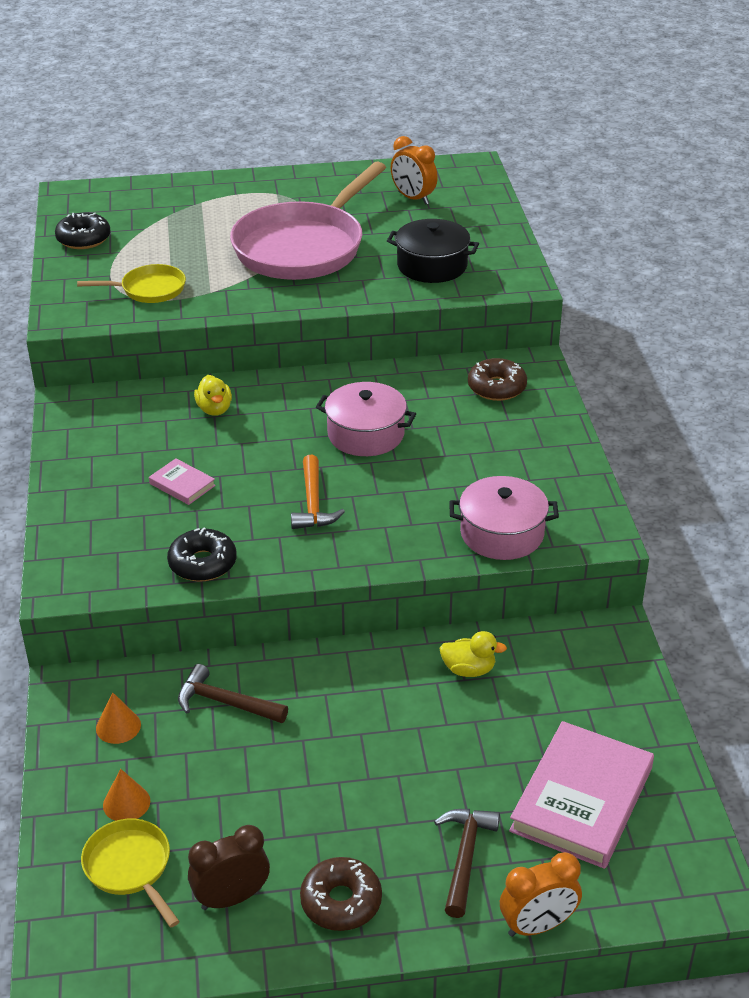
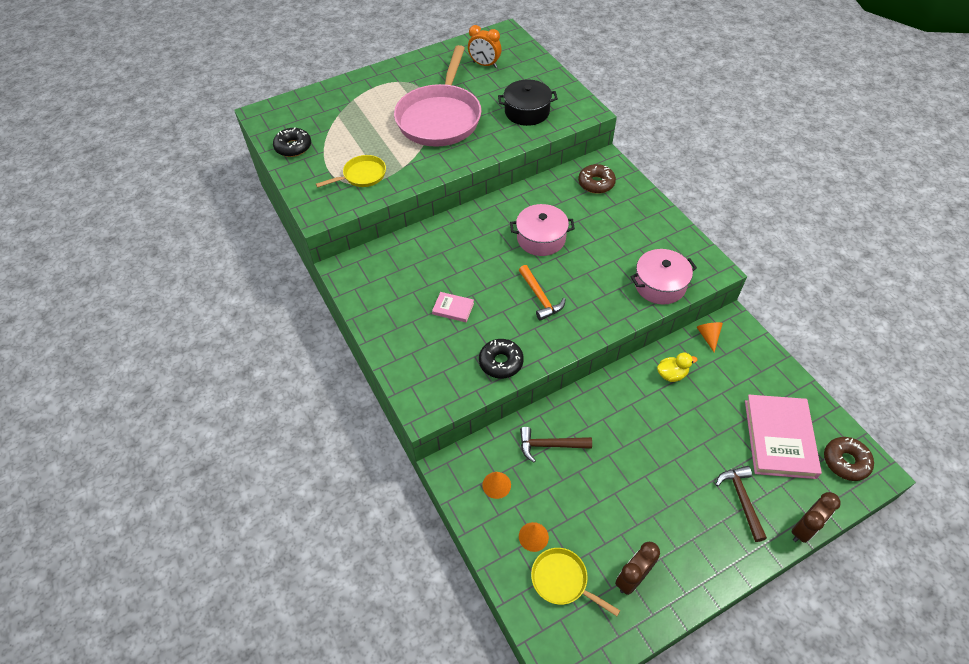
camera: 20 degrees left, 15 degrees up
(214, 409) = (439, 247): yellow duck -> none
(341, 901) = (693, 556): brown donut -> brown donut (845, 461)
(537, 925) = (804, 529): orange clock -> brown clock
(561, 638) = (708, 336): none -> orange cone

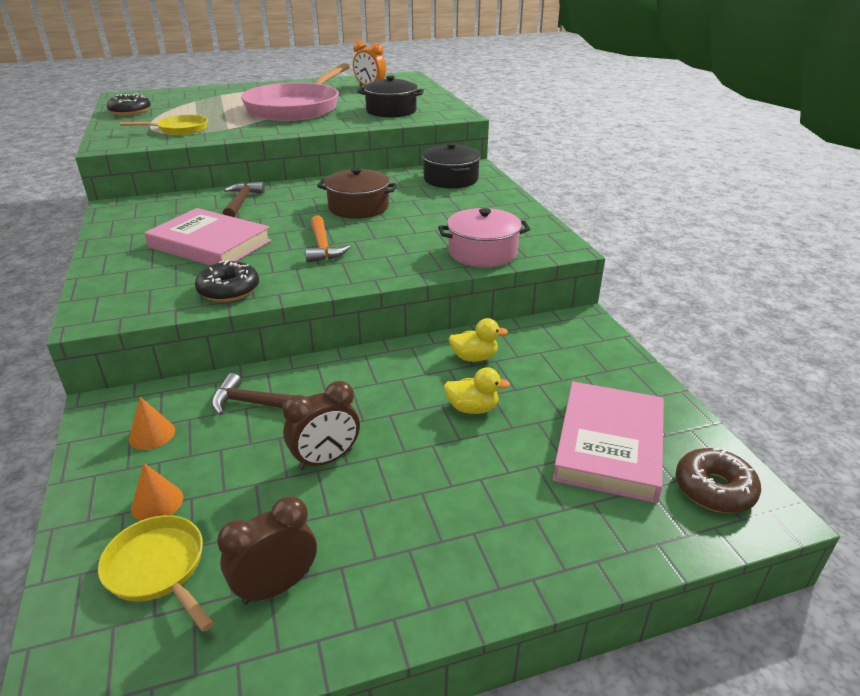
camera: 10 degrees right, 20 degrees down
(453, 308) = (210, 244): pink book -> pink book, size x2.15
(541, 238) = (358, 207): pink pot -> brown pot
(596, 183) = (451, 179): brown donut -> black pot
(687, 423) = (472, 408): none -> yellow duck
(708, 336) = (543, 329): orange cone -> none
(741, 499) = (517, 510): brown hammer -> brown hammer (241, 202)
(804, 529) = (614, 569): brown clock -> brown clock (326, 459)

